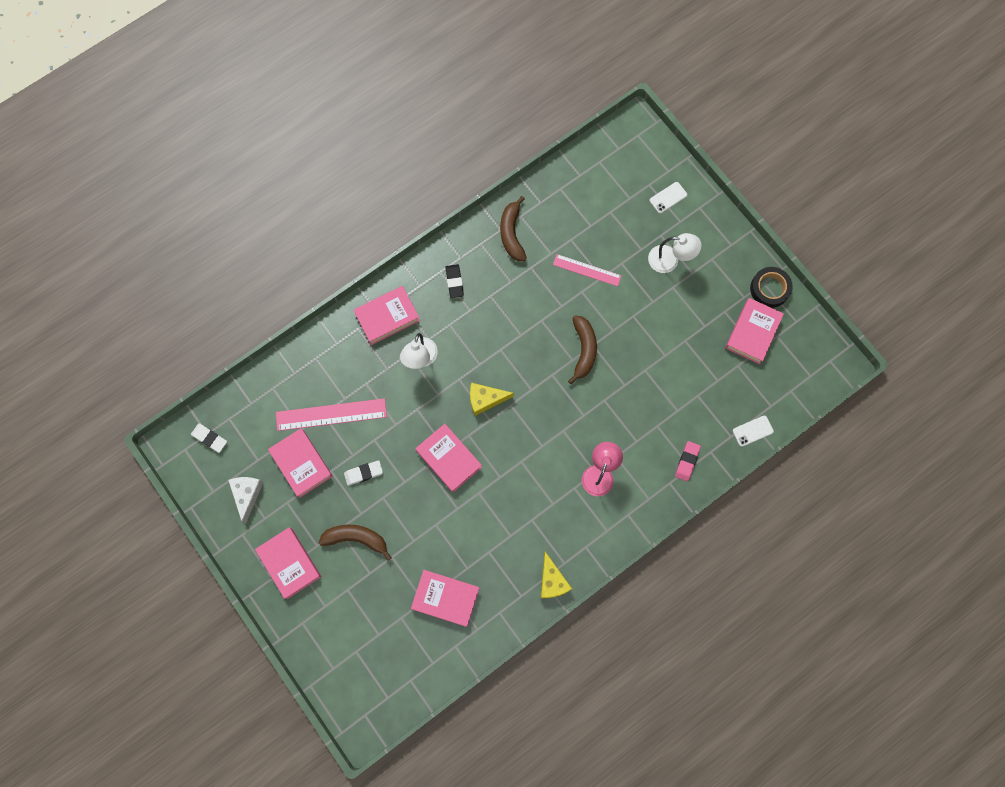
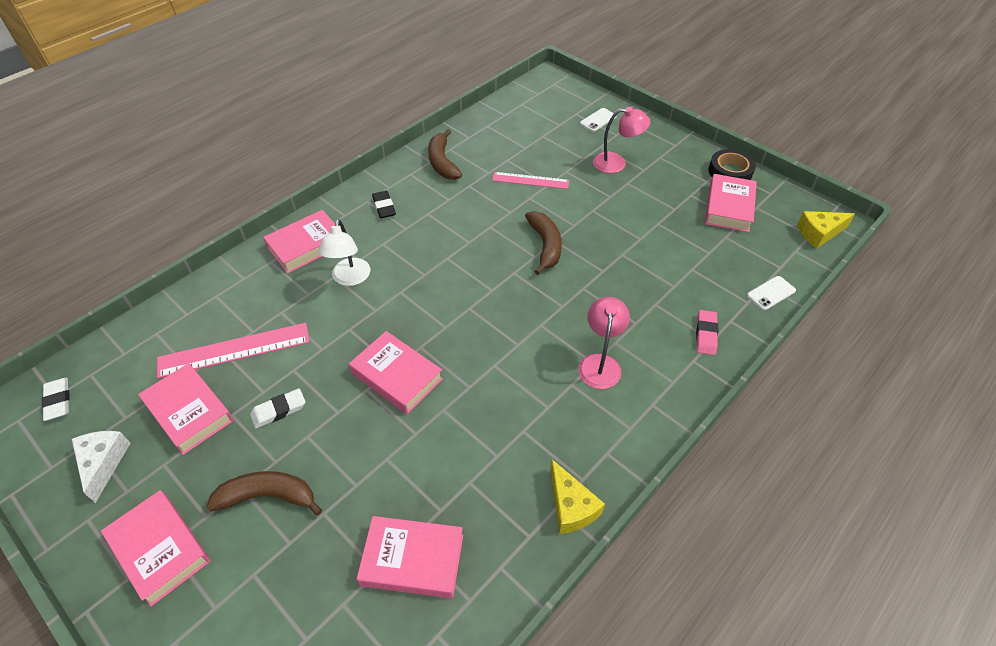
camera: 10 degrees left, 25 degrees down
(209, 438) = (58, 401): white eraser -> white eraser turned 45 degrees clockwise
(485, 399) = (436, 307): yellow cheese -> yellow cheese (819, 233)
(669, 260) = (616, 163): white lamp -> pink lamp

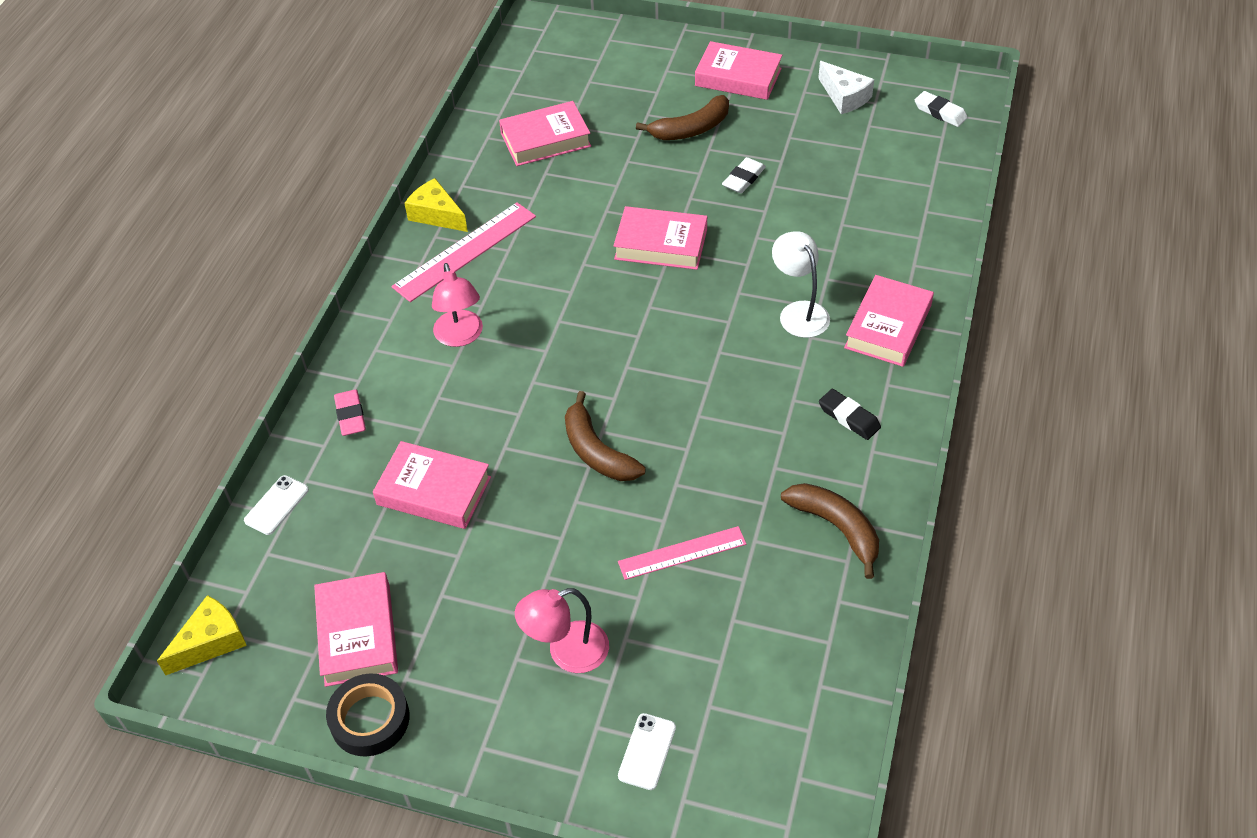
camera: 155 degrees right, 0 degrees up
(189, 412) = (820, 148): pink book -> pink book (434, 491)
(234, 350) = (839, 203): pink ruler -> pink ruler (465, 251)

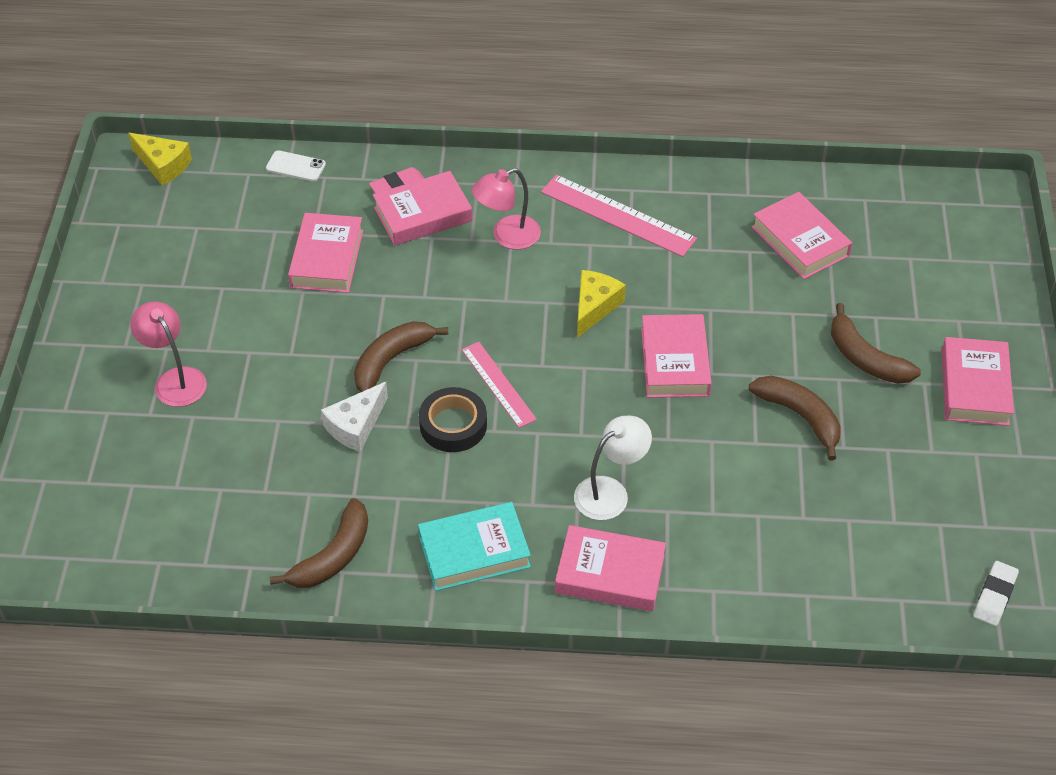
camera: 75 degrees right, 0 degrees up
(357, 634) = (179, 246): pink book -> pink book (423, 214)
(370, 719) = (103, 272): black tape -> black tape (453, 425)
(436, 215) = (661, 184): yellow cheese -> yellow cheese (594, 307)
(647, 751) = (86, 449): white phone -> none
(682, 553) = (287, 441): pink ruler -> pink ruler (498, 384)
(743, 179) = (800, 416): white eraser -> brown banana
(844, 97) = (982, 494): white cheese -> white cheese (356, 426)
(849, 417) = (474, 552): black eraser -> turquoise book

